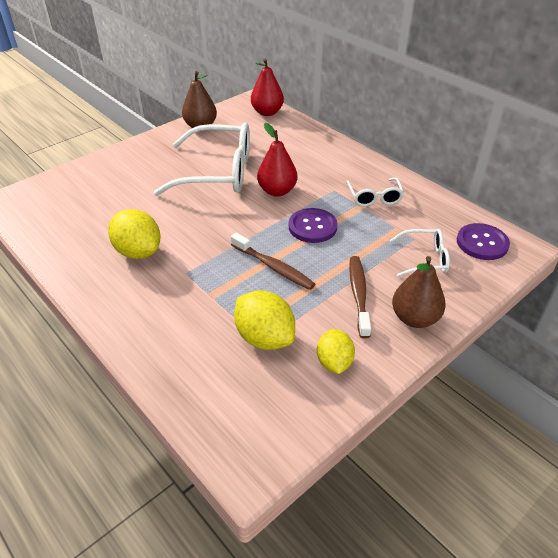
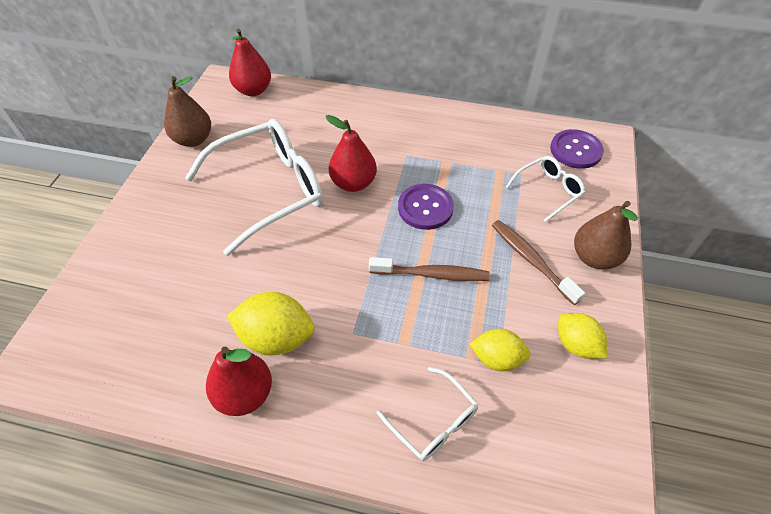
camera: 35 degrees left, 10 degrees up
(91, 270) = (245, 394): none -> red pear
(264, 337) = (497, 358): yellow lemon -> yellow lemon, size x0.66
(374, 197) = (450, 146): white glasses -> white glasses (434, 422)

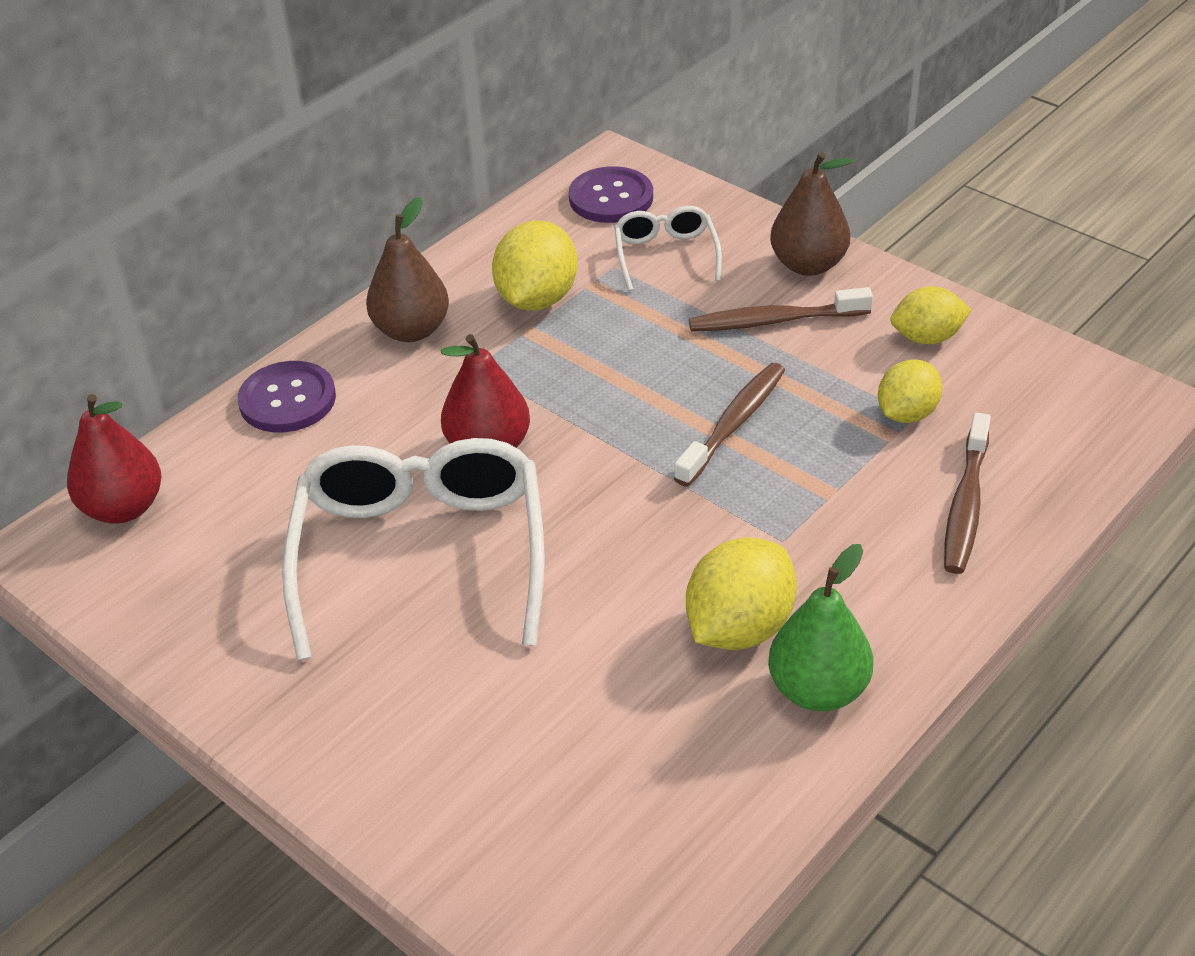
camera: 60 degrees left, 10 degrees down
(193, 140) = (190, 631): brown pear -> brown pear (411, 330)
(245, 394) = (818, 690): red pear -> green pear
(425, 208) = (604, 386): purple button -> purple button (287, 400)
(434, 422) = (965, 505): white glasses -> brown toothbrush
(472, 156) = (537, 299): none -> yellow lemon

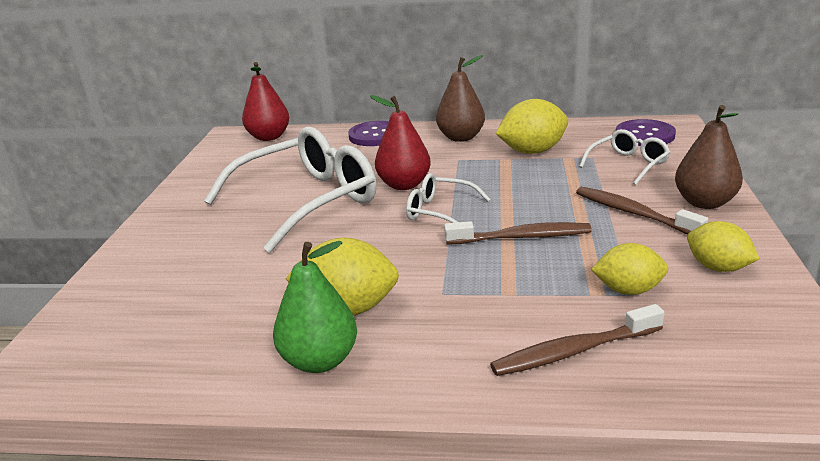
camera: 55 degrees right, 15 degrees down
(600, 453) = (439, 211): none -> white glasses

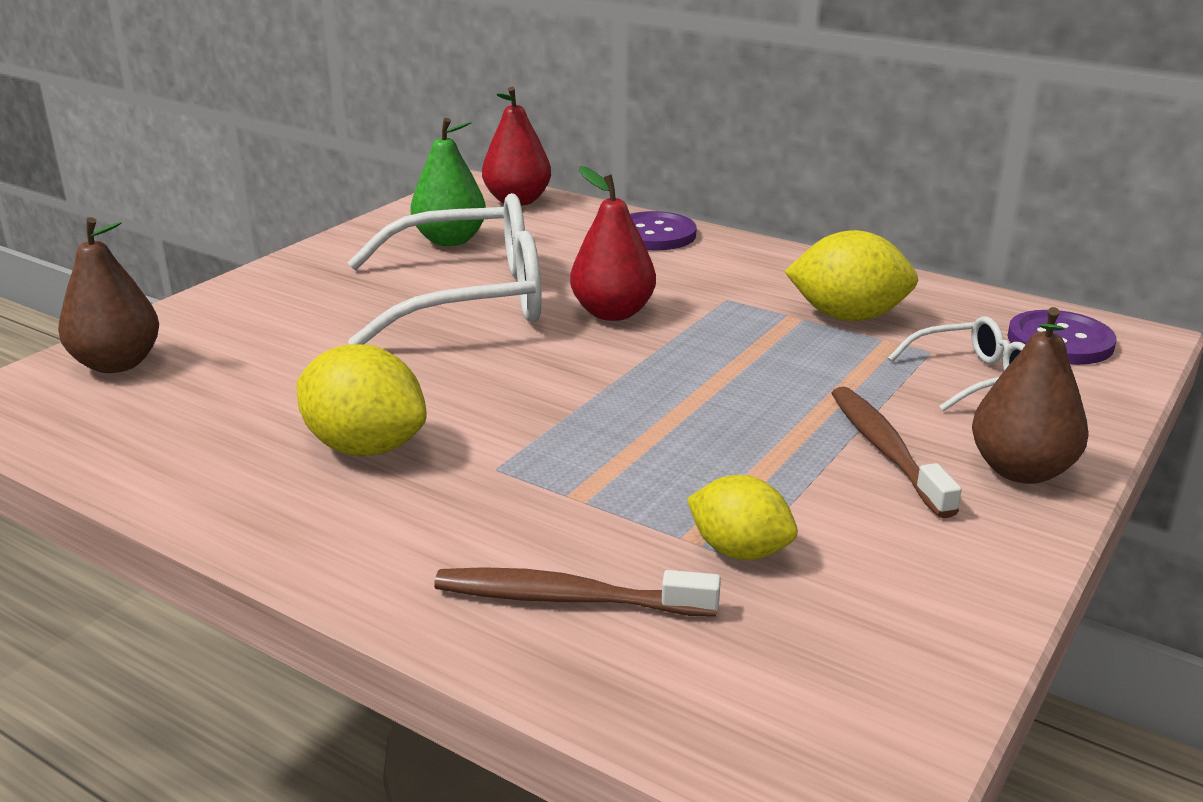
camera: 25 degrees right, 0 degrees up
(320, 360) = (270, 495): green pear -> green pear (450, 240)
(439, 211) = (615, 363): white glasses -> none
(461, 137) = (768, 268): brown pear -> brown pear (117, 364)
(522, 237) = (683, 431): brown toothbrush -> none
(717, 267) = (913, 568): yellow lemon -> none

